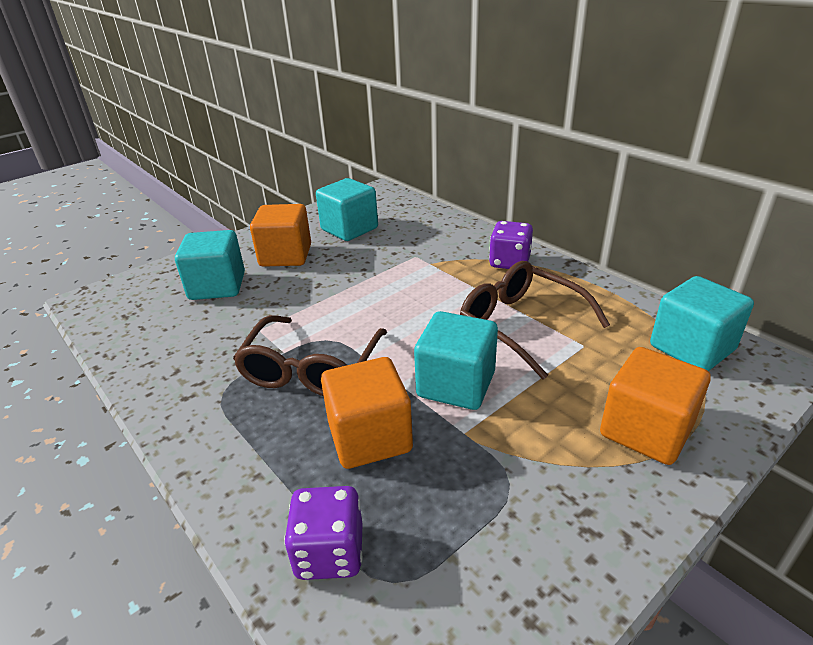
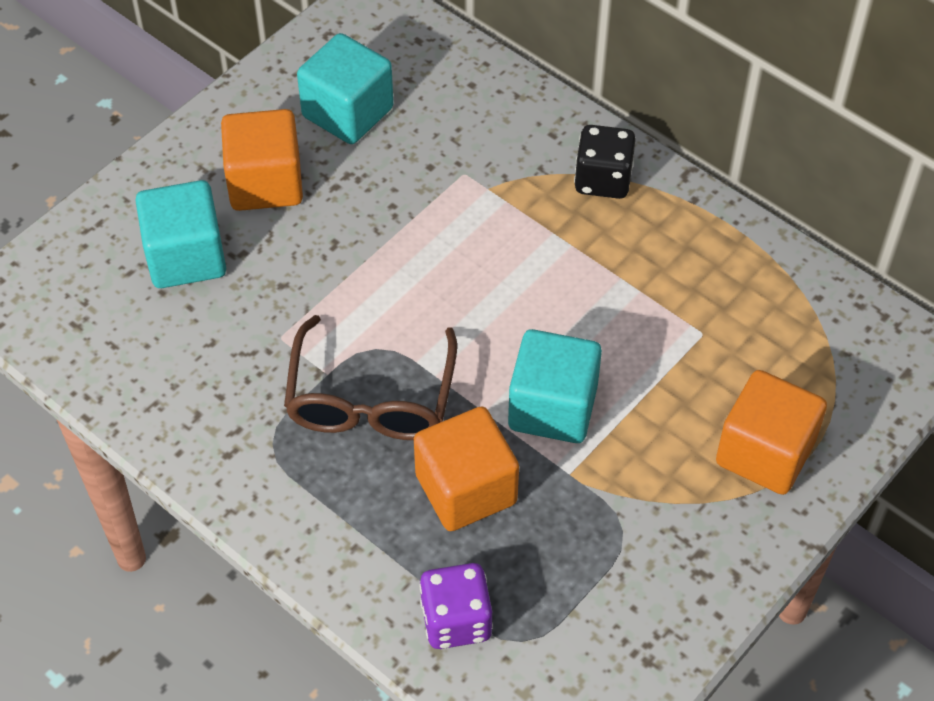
camera: 10 degrees left, 20 degrees up
(509, 262) = (603, 179): purple dice -> black dice
(521, 325) = (624, 303): brown glasses -> none
(692, 348) = (830, 328): turquoise cube -> none

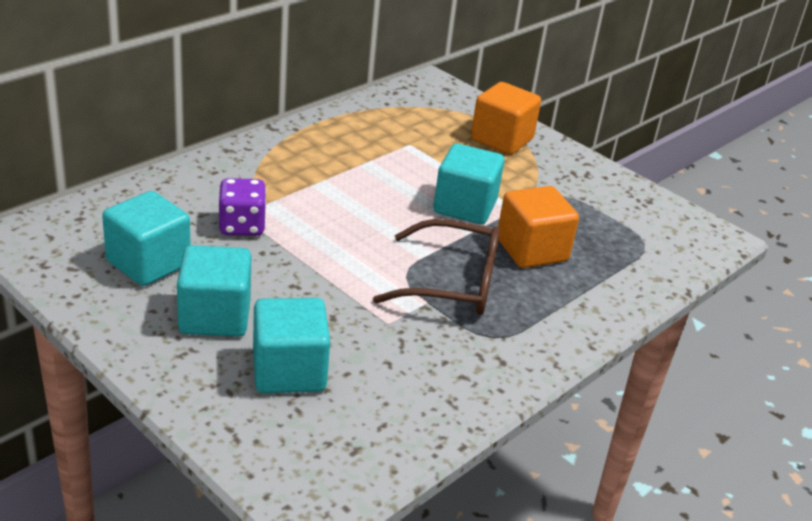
camera: 90 degrees left, 20 degrees down
(265, 183) = (215, 316): orange cube -> turquoise cube
(456, 620) = (634, 267): purple dice -> purple dice (242, 226)
(603, 179) = (267, 158): black dice -> none

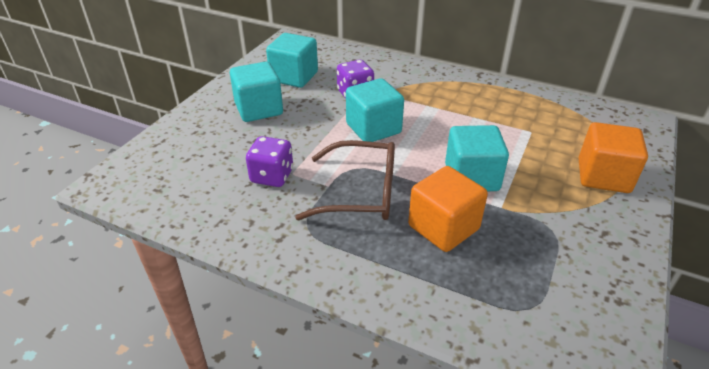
camera: 75 degrees right, 5 degrees up
(289, 371) = (221, 146): turquoise cube -> turquoise cube (373, 128)
(384, 340) = (272, 176): none -> purple dice
(452, 283) = (361, 192): brown glasses -> brown glasses turned 75 degrees counterclockwise

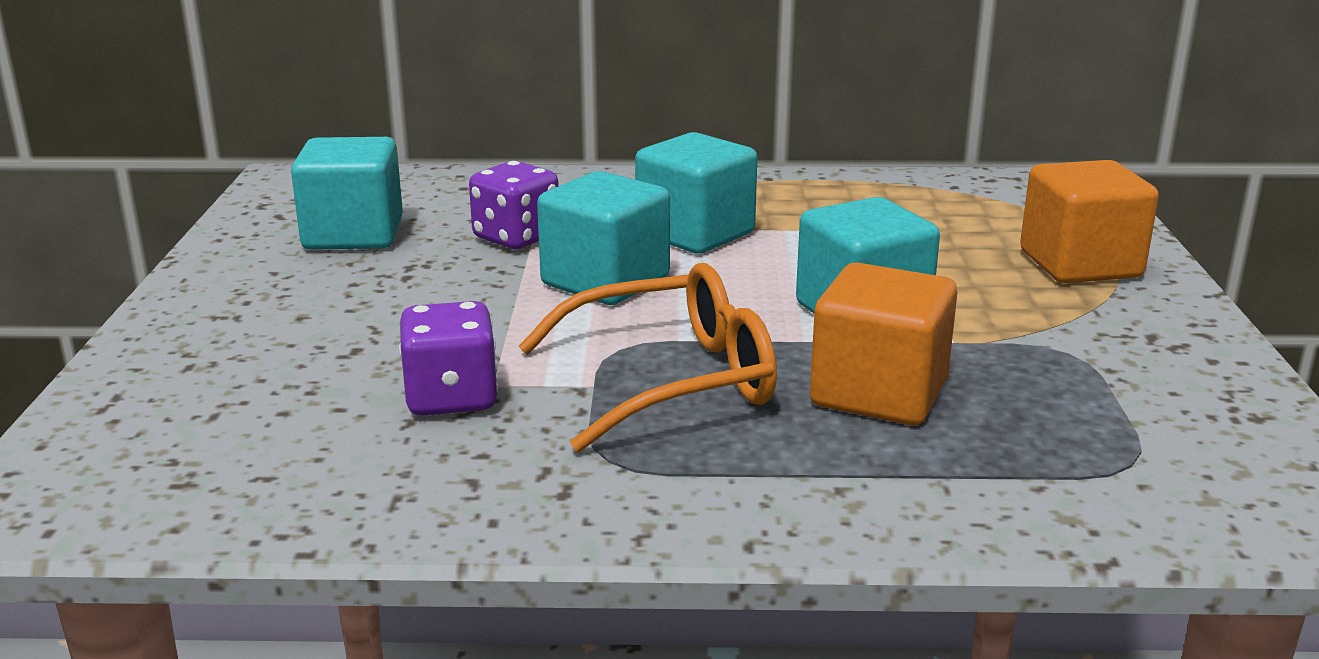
camera: 25 degrees left, 15 degrees down
(259, 109) = (317, 299): turquoise cube -> turquoise cube (695, 234)
(361, 192) = (671, 380): brown glasses -> orange glasses

